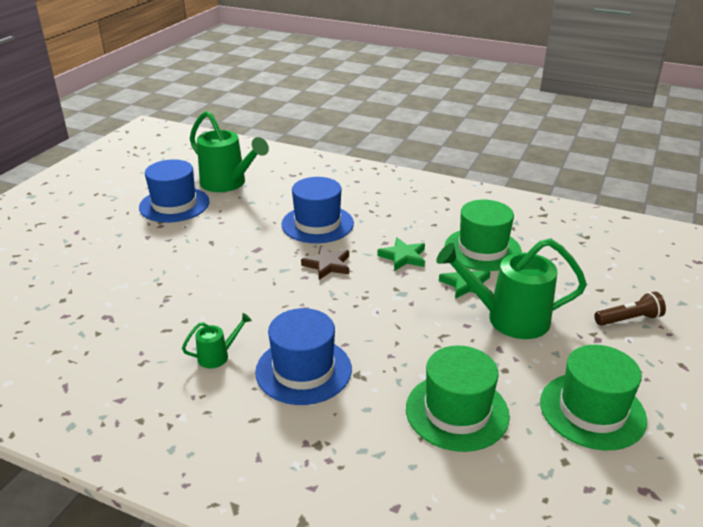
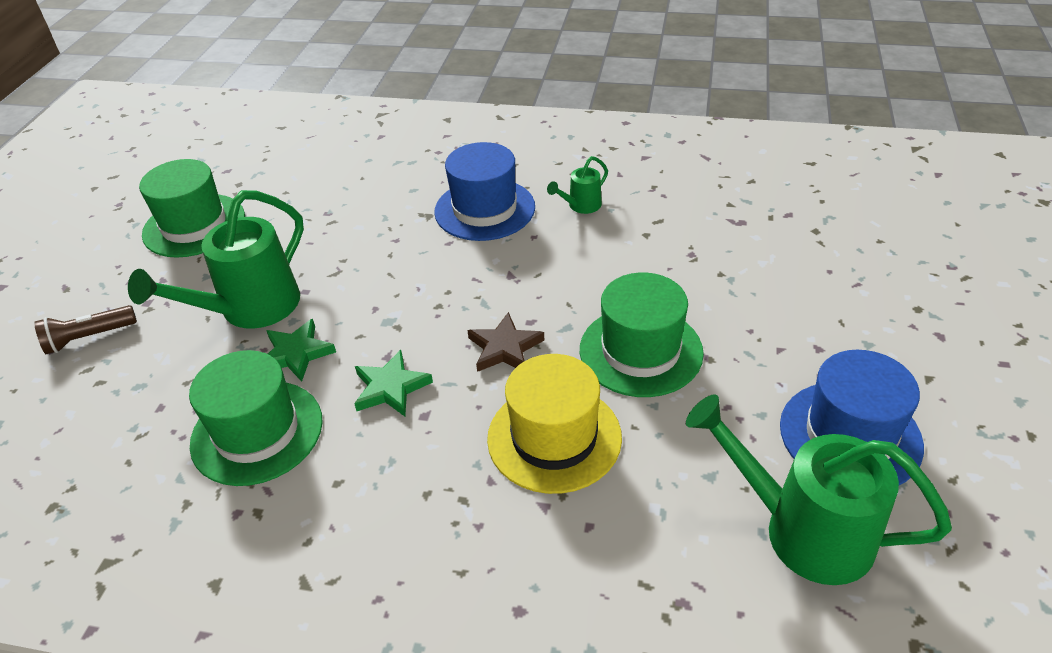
camera: 170 degrees right, 10 degrees up
(317, 224) = (554, 437): blue hat -> yellow hat
(457, 411) = (327, 202): green hat -> green hat (640, 351)
(508, 318) = (250, 309): green watering can -> green watering can turned 135 degrees clockwise

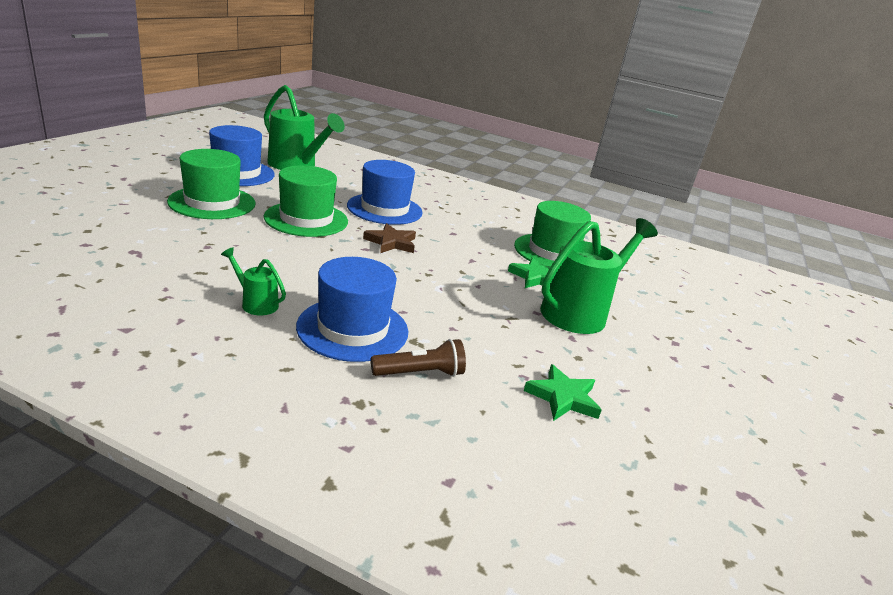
camera: 175 degrees left, 15 degrees down
(89, 338) = (705, 330): brown flashlight -> brown flashlight (420, 373)
(194, 225) = (676, 407): green hat -> green hat (212, 202)
(390, 388) = (471, 247): green star -> green star (563, 397)
(554, 437) = (384, 209): yellow hat -> blue hat
(580, 206) = (256, 303): green watering can -> green watering can turned 120 degrees counterclockwise

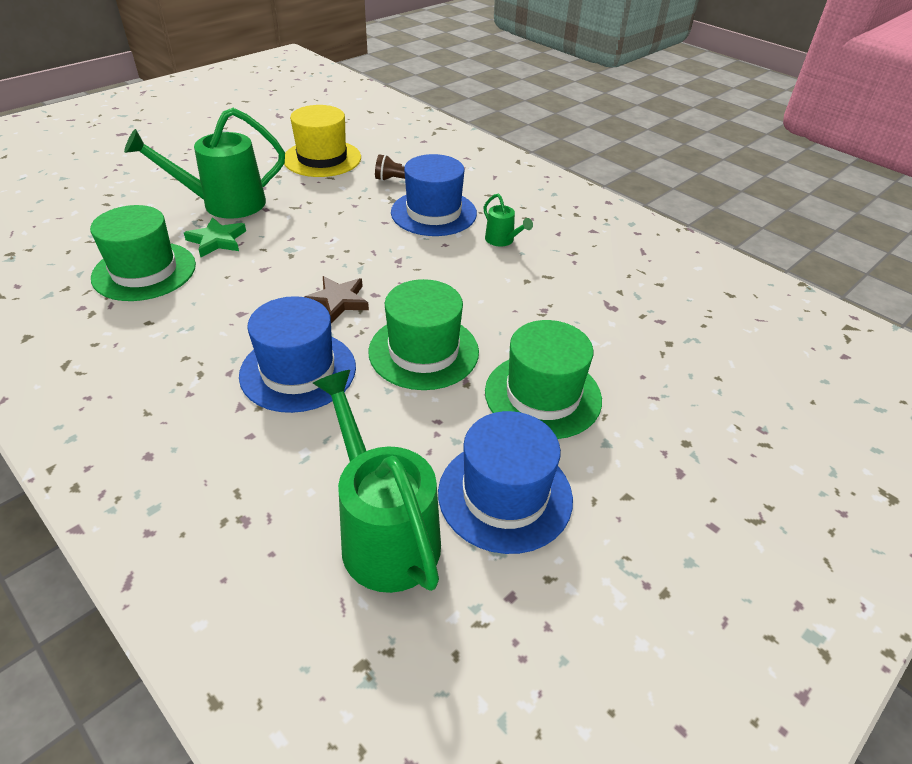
camera: 155 degrees left, 15 degrees up
(563, 397) = (322, 158): green star -> yellow hat

